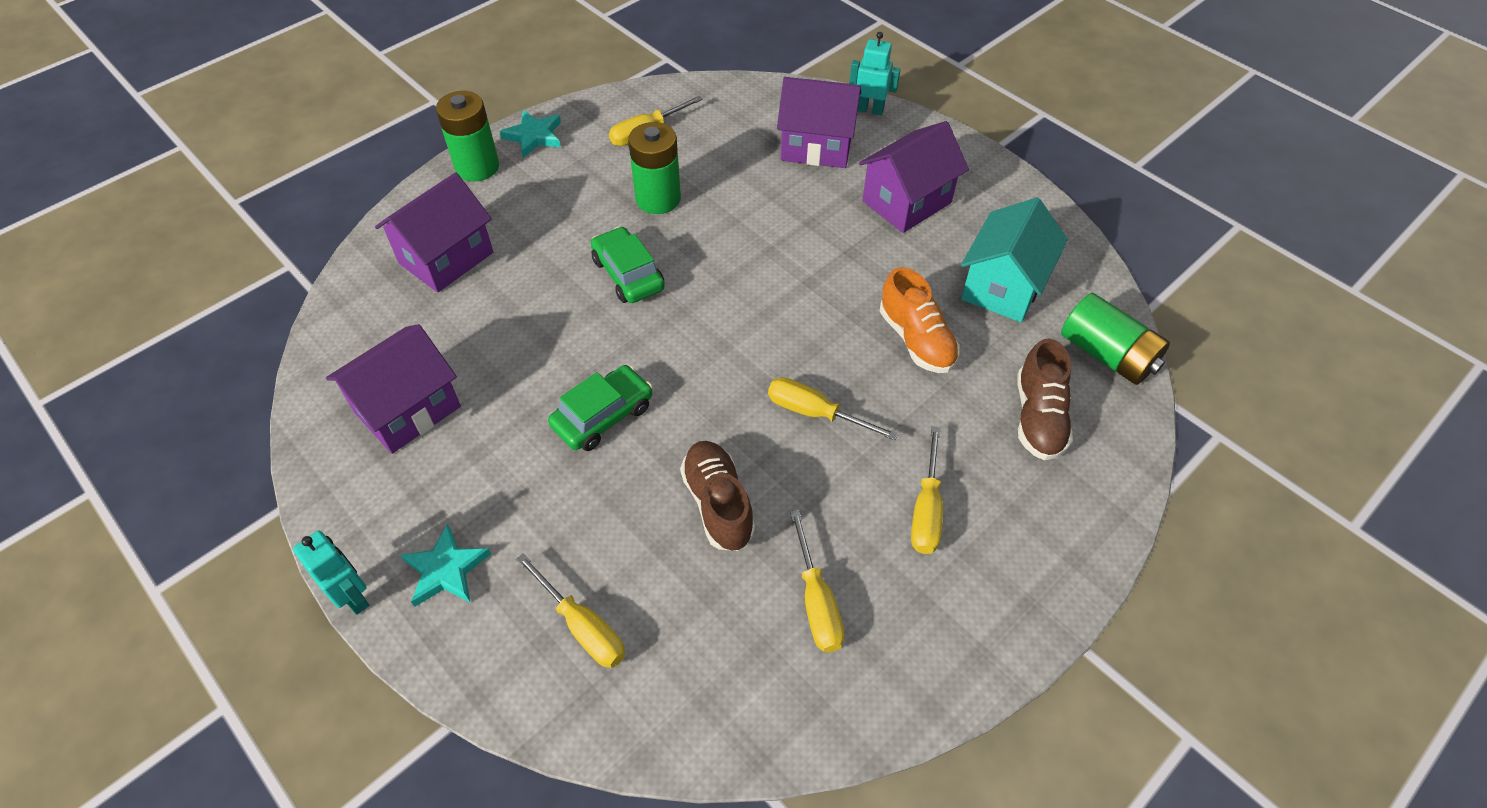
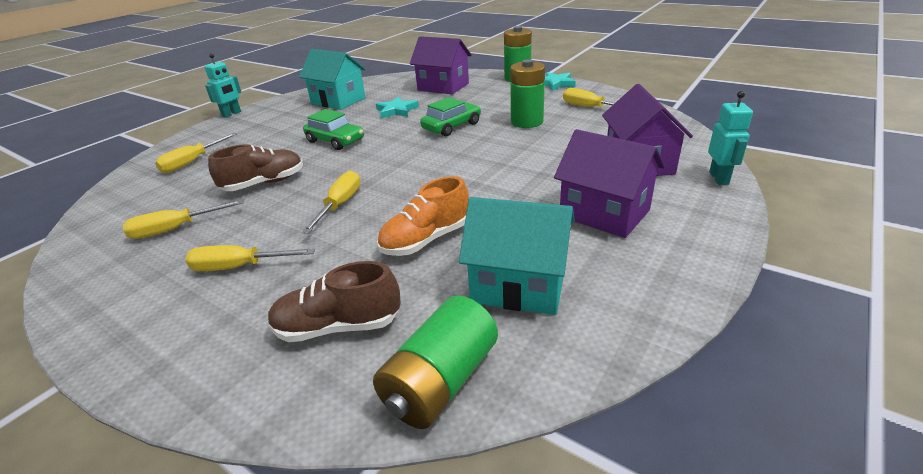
camera: 80 degrees right, 20 degrees down
(407, 409) = (338, 101): purple house -> turquoise house
(446, 570) = (240, 127): turquoise star -> turquoise star (396, 110)

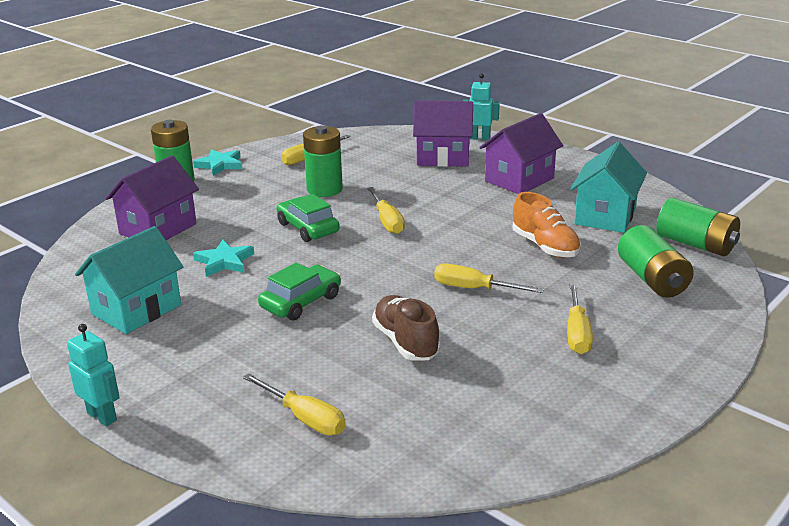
camera: 85 degrees left, 5 degrees down
(175, 229) = (500, 389): yellow screwdriver -> yellow screwdriver (387, 221)
(338, 326) = (652, 279): brown shoe -> green battery

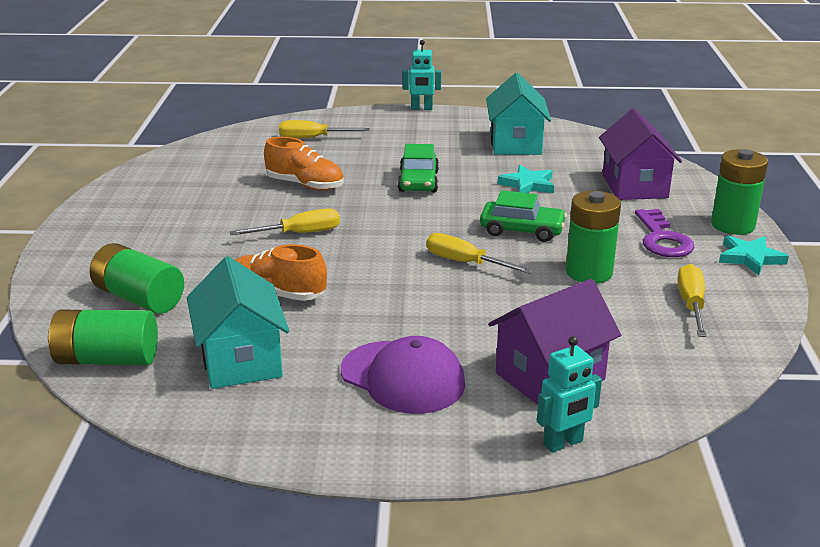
camera: 140 degrees right, 0 degrees up
(238, 190) = (662, 239): none -> purple key
(406, 342) = (305, 185): brown shoe -> orange shoe
(519, 180) = (403, 377): purple house -> purple cap
(577, 333) = (180, 231): yellow screwdriver -> none

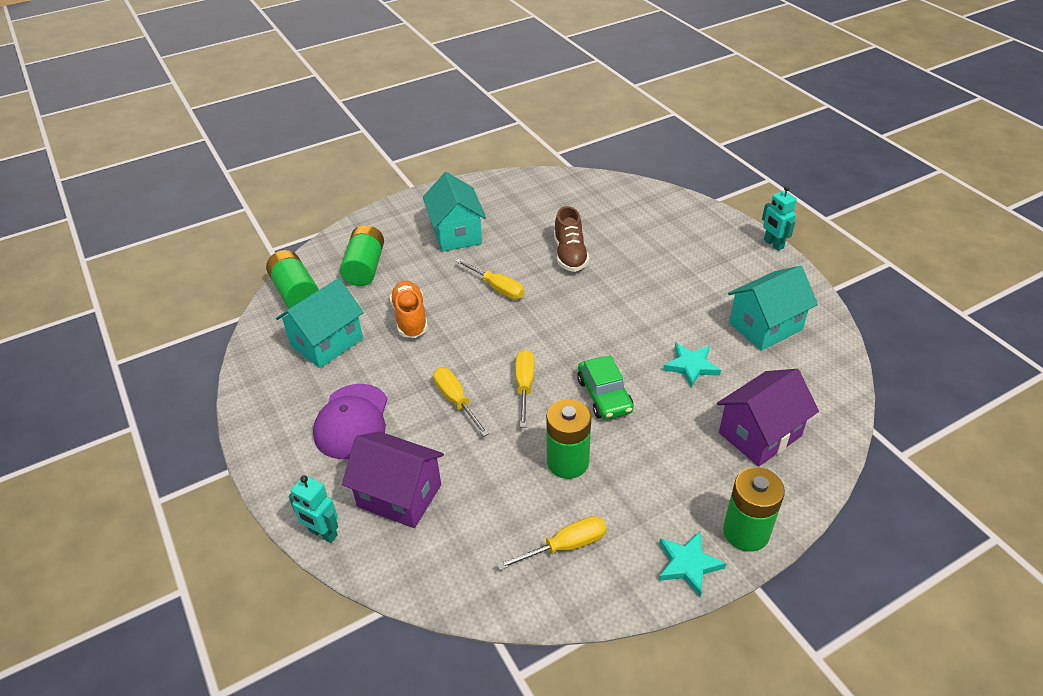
camera: 60 degrees right, 15 degrees up
(172, 228) = (456, 234): none -> turquoise house
(305, 185) = (570, 255): orange shoe -> brown shoe
(313, 138) = (650, 220): yellow screwdriver -> yellow screwdriver (456, 401)
(418, 182) = (632, 305): green car -> none
(662, 239) = (669, 489): purple key -> none

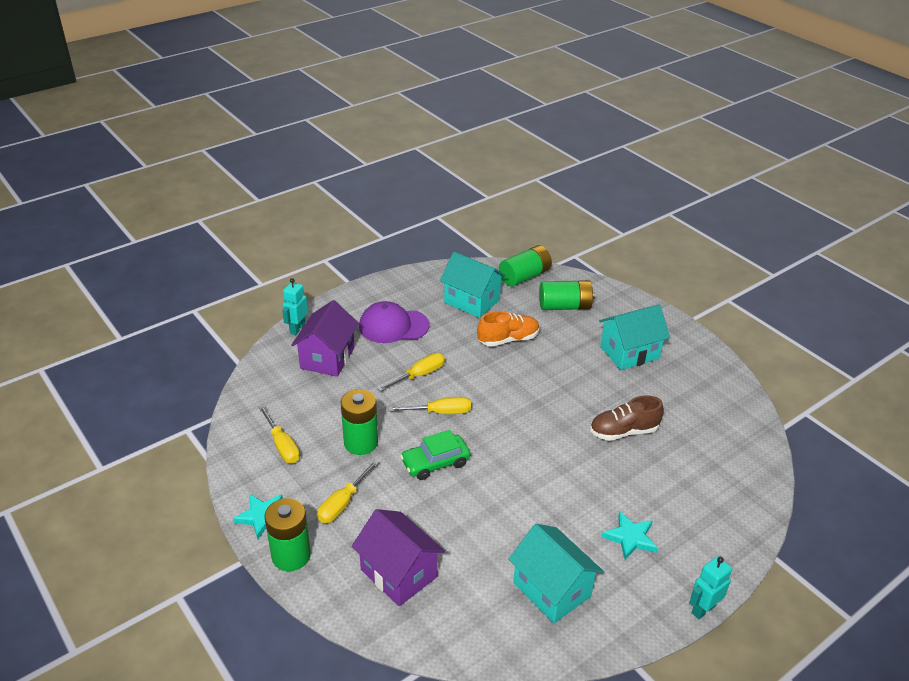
camera: 80 degrees right, 5 degrees down
(497, 288) = (559, 386): yellow screwdriver -> yellow screwdriver (343, 503)
(691, 366) = (481, 524): turquoise star -> turquoise star (630, 538)

